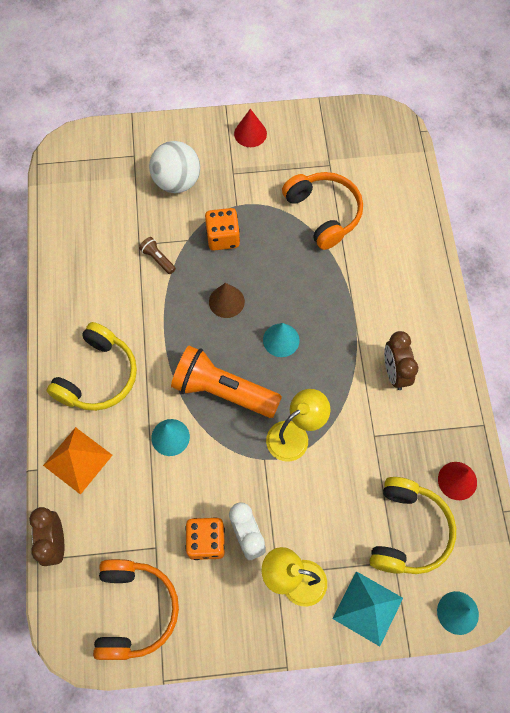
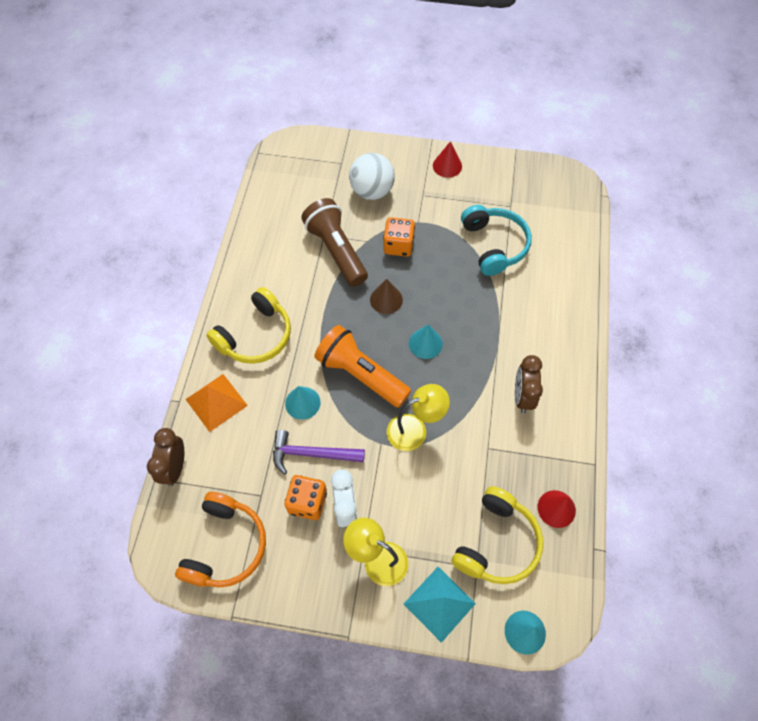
camera: 15 degrees right, 5 degrees down
(158, 259) = (336, 251): brown flashlight -> brown flashlight, size x2.40
(196, 489) = (312, 454): none -> purple hammer
(324, 213) = (494, 245): orange headphones -> turquoise headphones

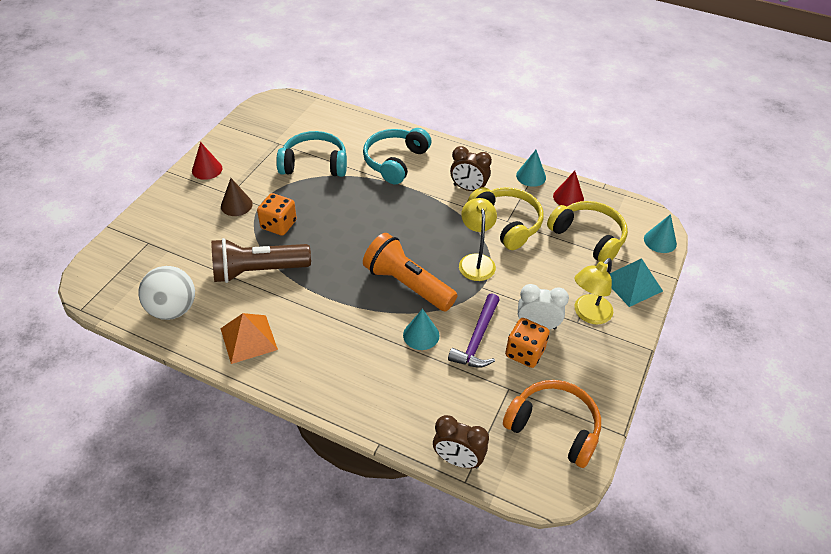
camera: 75 degrees left, 15 degrees down
(216, 402) = (393, 408): orange pyramid -> orange pyramid (248, 338)
(255, 336) = (328, 358): yellow headphones -> yellow headphones (506, 223)
(361, 374) = (407, 284): orange flashlight -> orange flashlight turned 75 degrees clockwise
(372, 191) = (201, 228): white ball -> white ball (172, 309)
(386, 299) = (335, 248): brown cone -> brown cone (236, 205)
(425, 343) = (394, 233): turquoise cone -> turquoise cone (531, 176)
(533, 314) = (395, 161): none -> turquoise headphones

